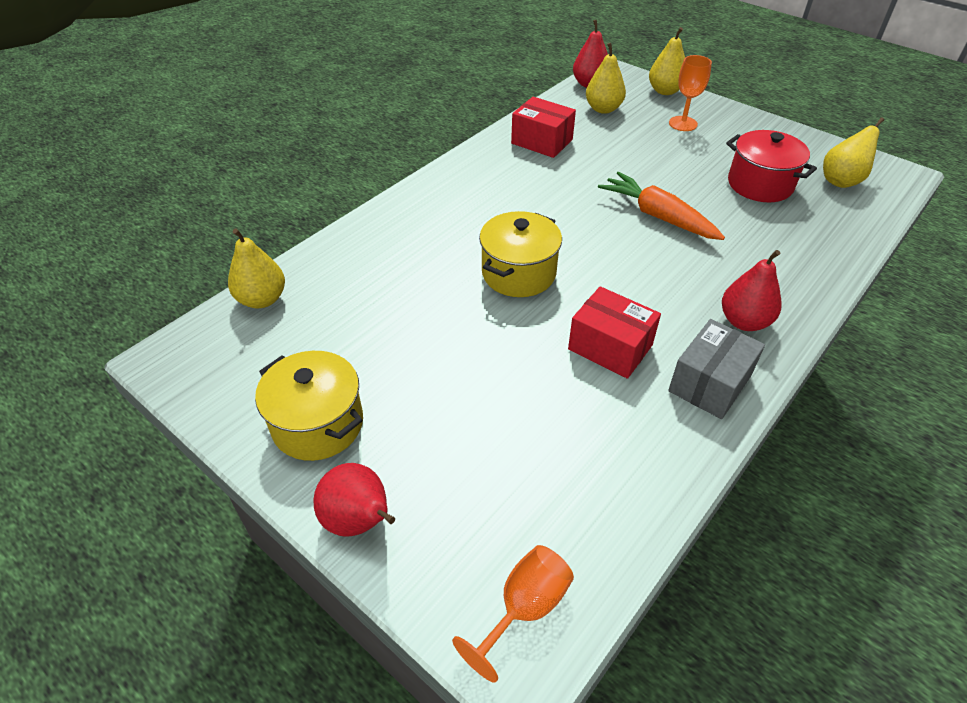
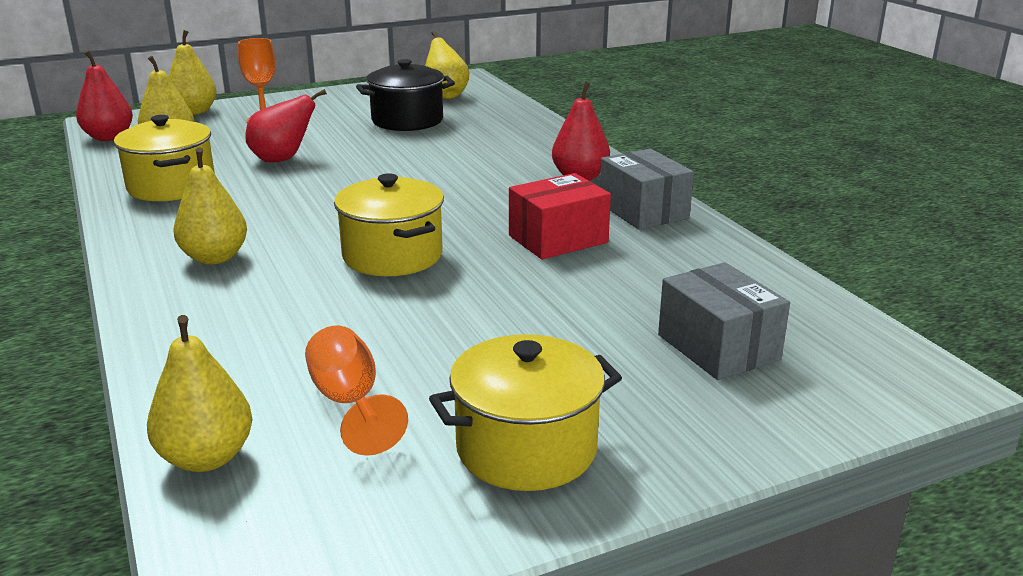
camera: 65 degrees left, 20 degrees down
(359, 521) = (710, 444): red pear -> red pear (282, 159)
(462, 203) = (214, 258): none -> yellow pear
(495, 495) = (718, 347): none -> grey box
(524, 608) = (865, 364): orange goblet -> orange goblet (350, 403)
(542, 141) = (171, 186): red box -> yellow pot
(658, 216) = (393, 169): orange carrot -> none
(760, 184) = (407, 120): red pot -> black pot

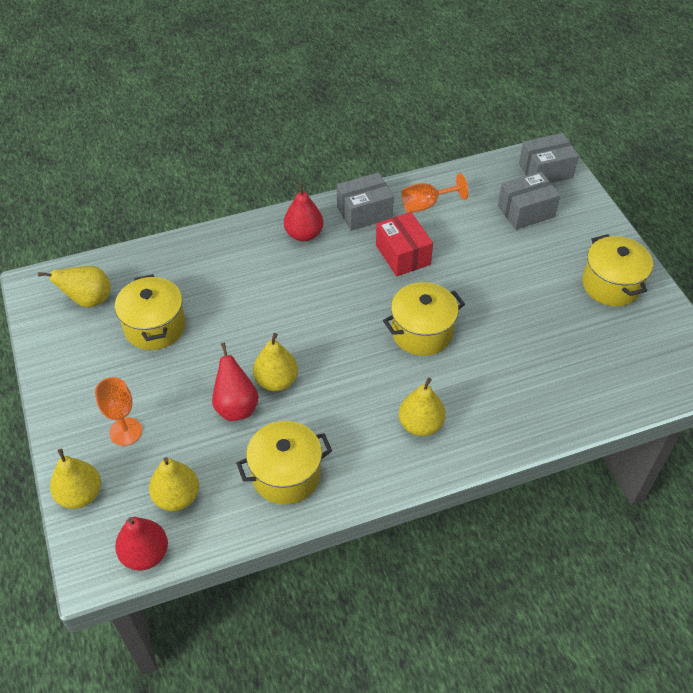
camera: 85 degrees left, 25 degrees up
(206, 458) = (631, 395): yellow pear -> yellow pear (276, 381)
(350, 403) = (583, 345): orange goblet -> orange goblet (426, 205)
(407, 120) = (155, 327): black pot -> yellow pot
(866, 373) = (545, 171): none -> grey box

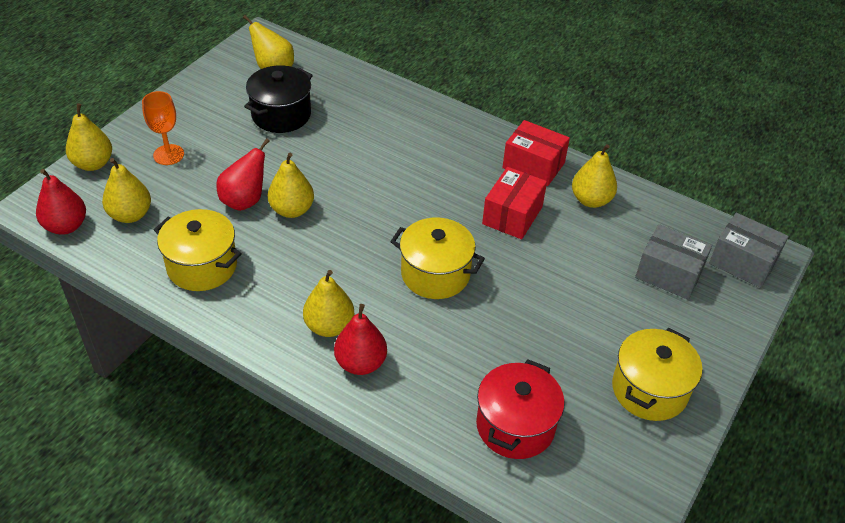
camera: 50 degrees right, 5 degrees down
(155, 327) = (281, 115): yellow pot -> black pot
(304, 234) = (465, 143): red pear -> red pear (361, 363)
(364, 212) = (533, 165): grey box -> red box
(426, 205) = (591, 200): orange goblet -> yellow pear
(590, 371) = (515, 426): none -> red pot

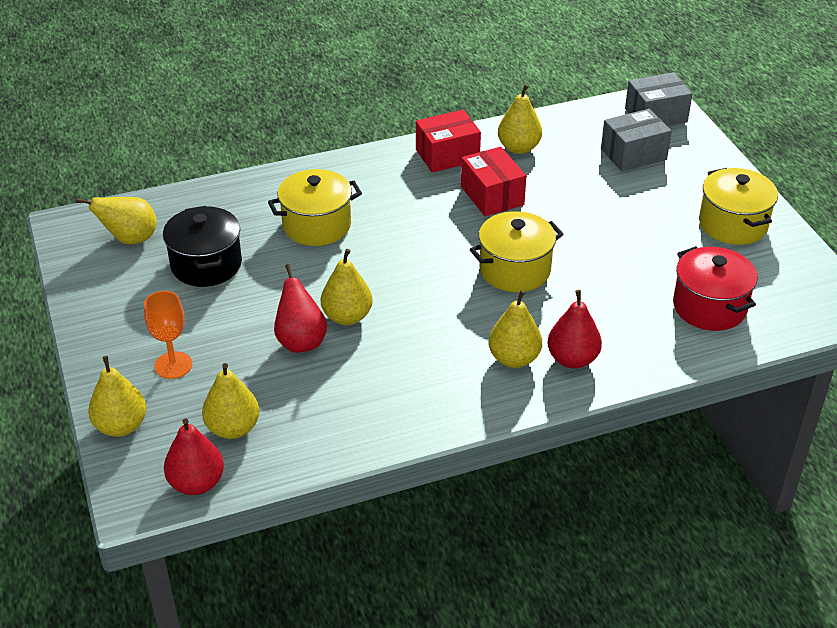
camera: 50 degrees left, 5 degrees down
(202, 266) = (359, 407): yellow pot -> yellow pot (317, 225)

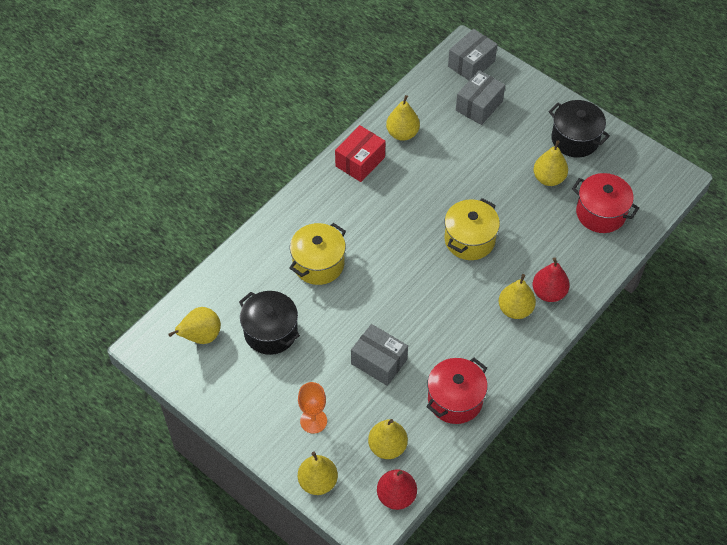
camera: 30 degrees left, 15 degrees up
(301, 341) = (379, 361): red pear -> grey box
(347, 317) = (393, 328): yellow pear -> yellow pear (548, 178)
(357, 417) = (455, 400): none -> red pot
(492, 196) = (414, 184): red box -> none
(733, 224) = (575, 139): yellow pot -> black pot

